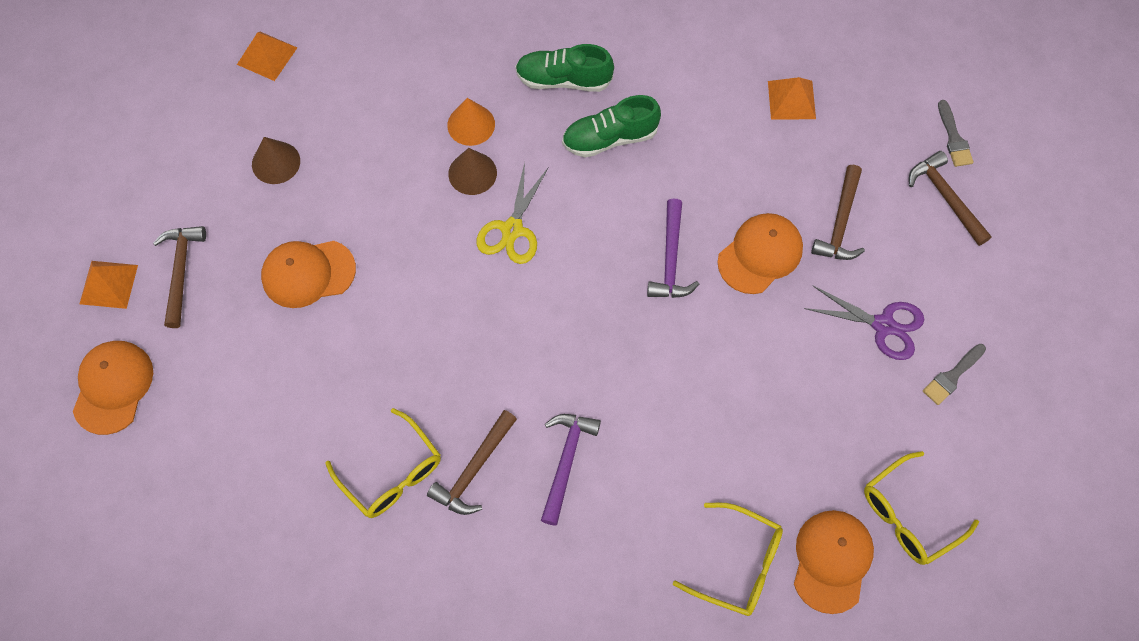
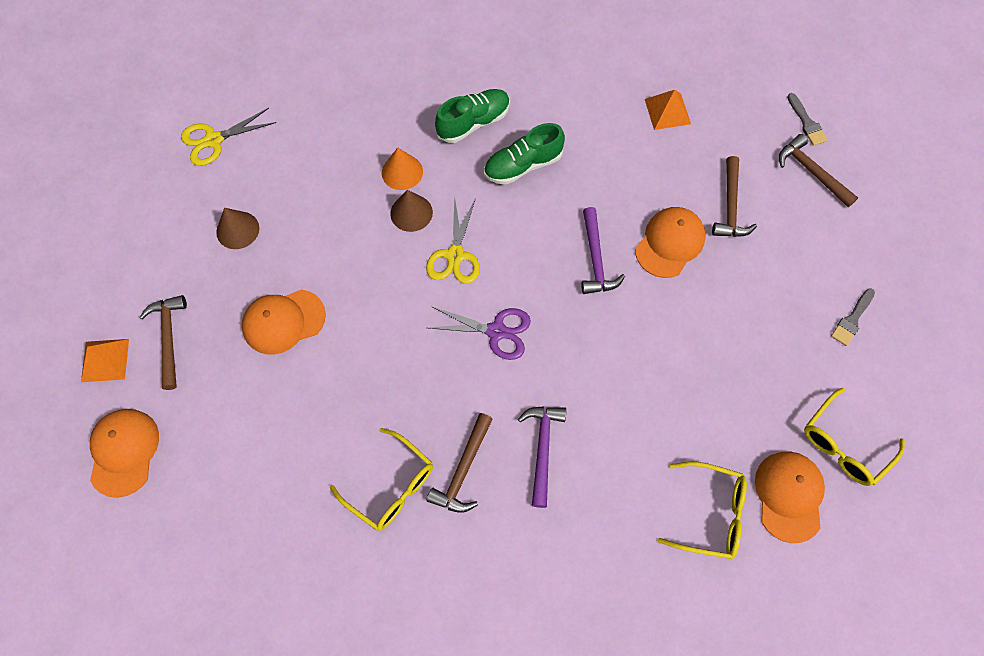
camera: 10 degrees left, 0 degrees up
(267, 56) = (214, 140): orange pyramid -> yellow scissors
(563, 79) = (473, 123): green shoe -> green shoe turned 150 degrees clockwise
(883, 325) = (785, 286): purple scissors -> purple scissors (496, 331)

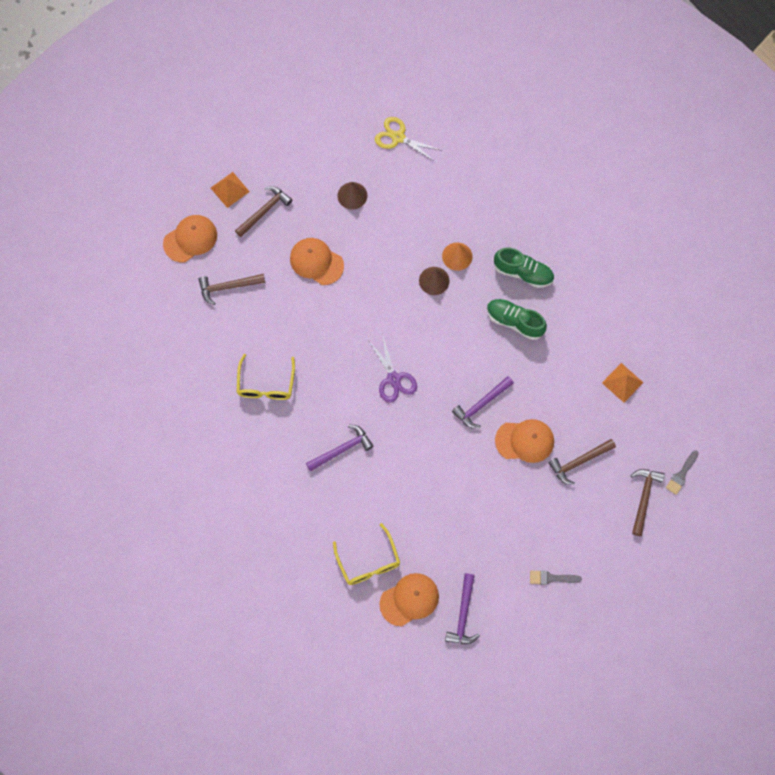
camera: 55 degrees right, 5 degrees up
(455, 255) = (424, 324): yellow scissors -> none
(463, 470) = (300, 415): brown hammer -> brown hammer (228, 287)
(844, 445) = (463, 615): yellow glasses -> purple hammer

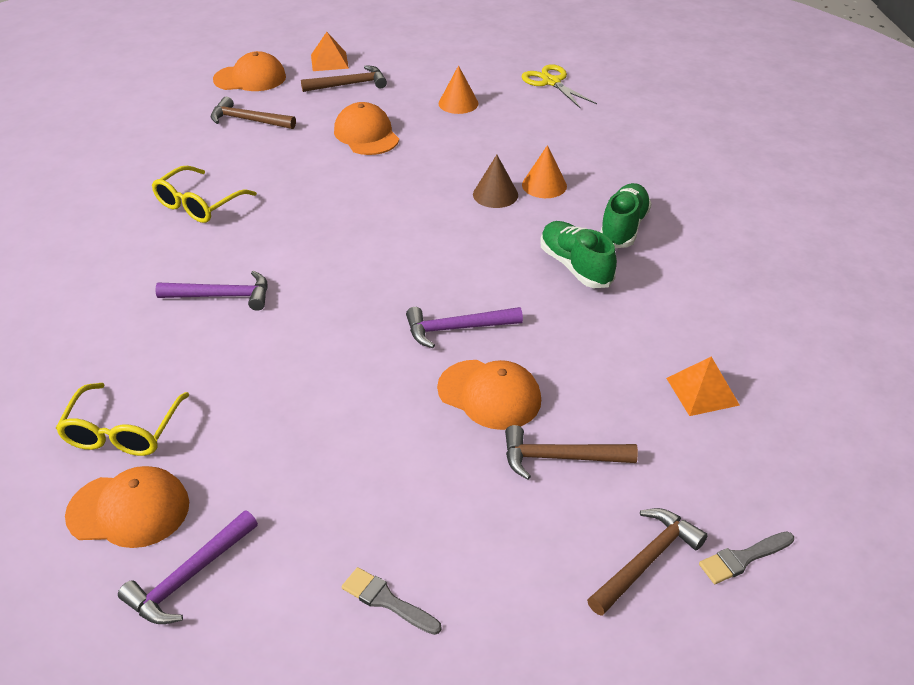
camera: 30 degrees right, 30 degrees down
(352, 195) = (458, 103): brown cone -> orange cone
(393, 379) = (359, 258): purple scissors -> none
(523, 273) = (623, 227): green shoe -> green shoe turned 120 degrees counterclockwise

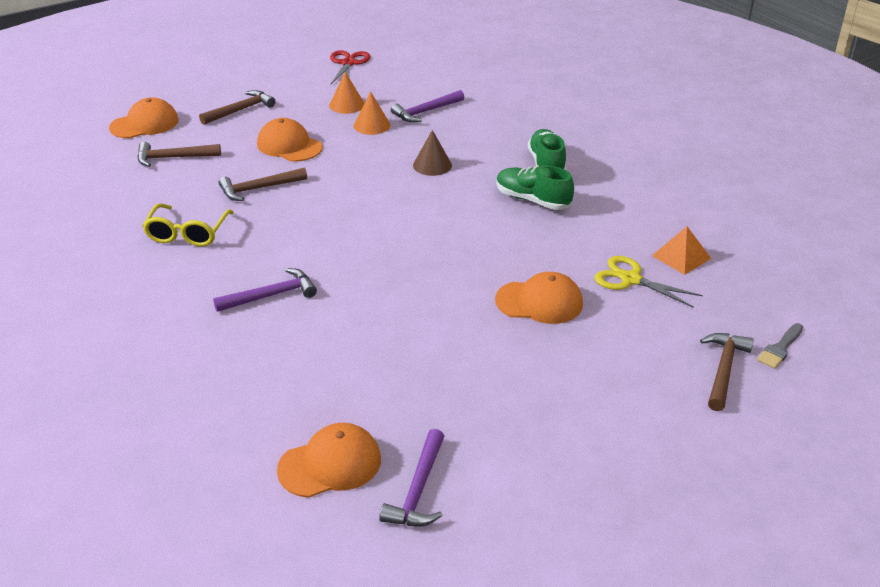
camera: 25 degrees left, 5 degrees down
(123, 432) = (275, 414): yellow glasses -> none
(329, 61) = (206, 95): orange pyramid -> none
(386, 600) = (574, 453): grey brush -> none
(456, 328) = (479, 266): purple hammer -> purple hammer (425, 112)
(495, 57) = (348, 63): none -> red scissors
(544, 185) = (464, 149): orange cone -> orange cone (372, 125)
(551, 82) = (409, 73): yellow scissors -> yellow scissors (630, 279)
(559, 457) = (620, 327): brown hammer -> brown hammer (258, 189)

